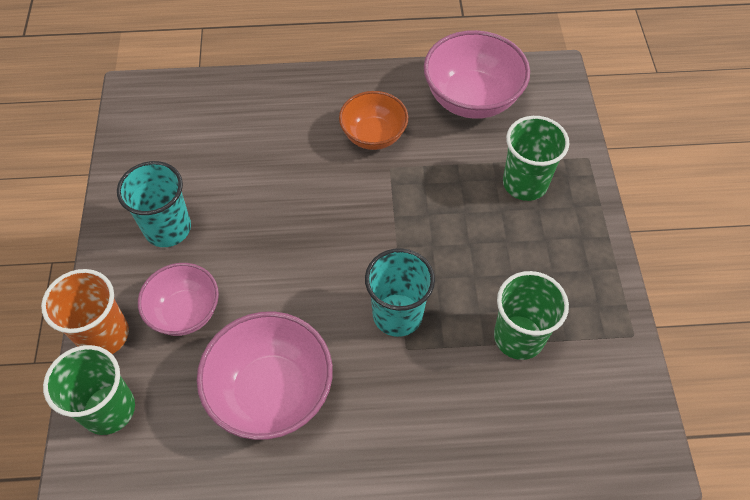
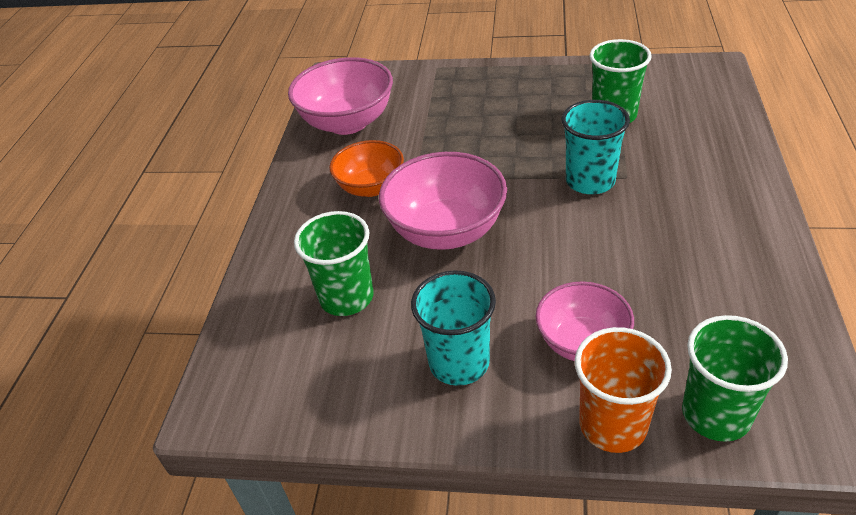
camera: 75 degrees left, 15 degrees down
(271, 392) = (680, 269): pink bowl -> pink bowl (446, 231)
(525, 183) = (456, 100): green cup -> green cup (346, 297)

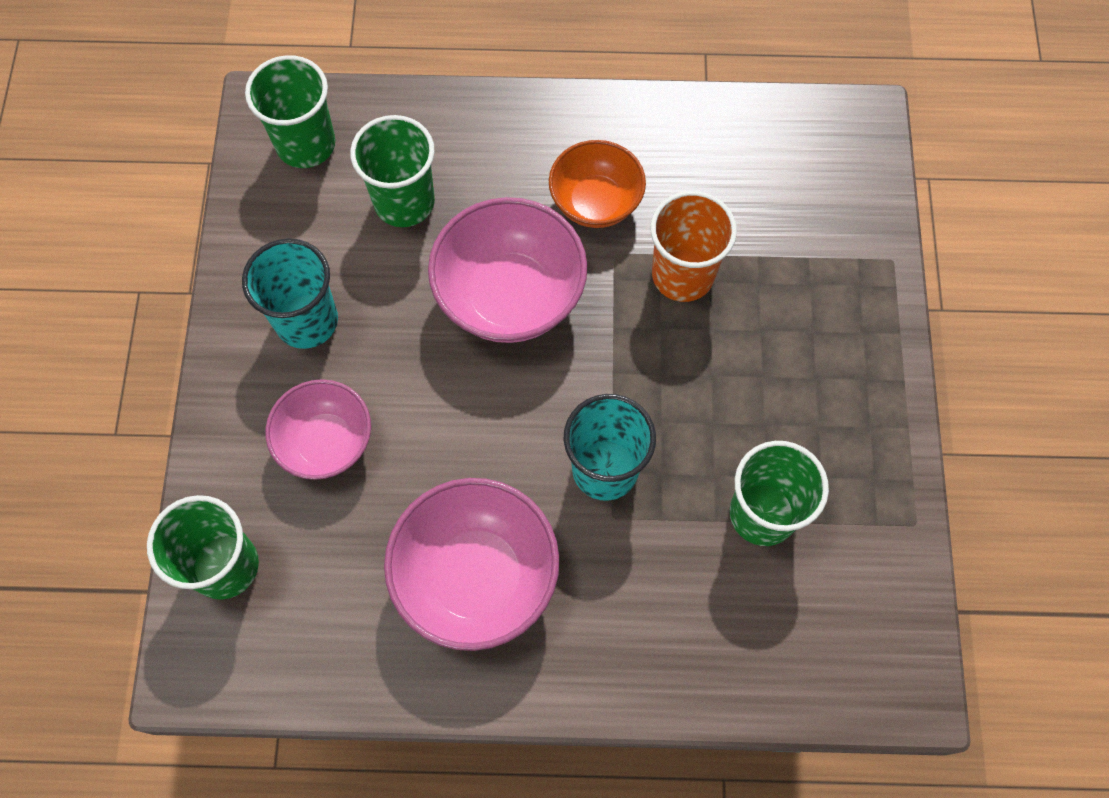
camera: 80 degrees right, 25 degrees up
(266, 372) = (306, 144): none -> green cup
(347, 122) = (740, 155): pink bowl -> pink bowl (476, 577)
(613, 425) = (220, 465): orange cup -> orange cup (682, 275)

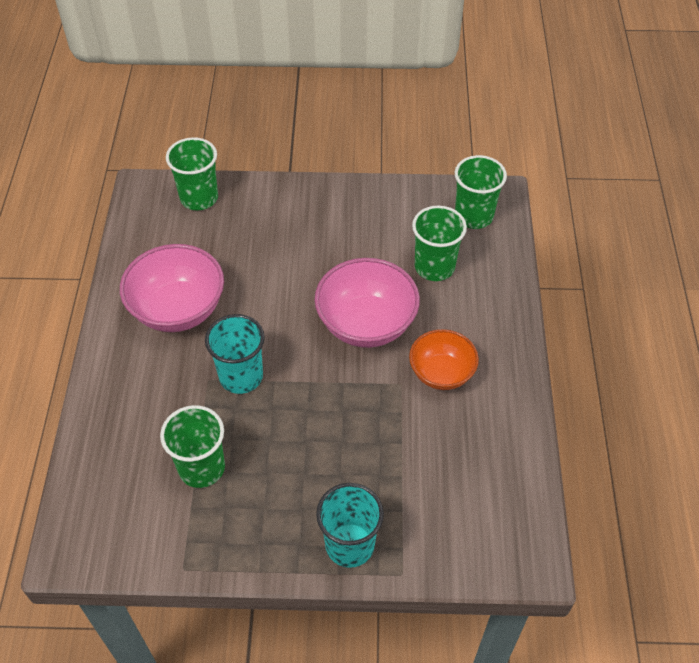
camera: 90 degrees right, 15 degrees down
(306, 321) = (348, 223): turquoise cup -> turquoise cup (349, 545)
(326, 442) = (269, 236): pink bowl -> none
(682, 275) = (384, 426): orange cup -> none

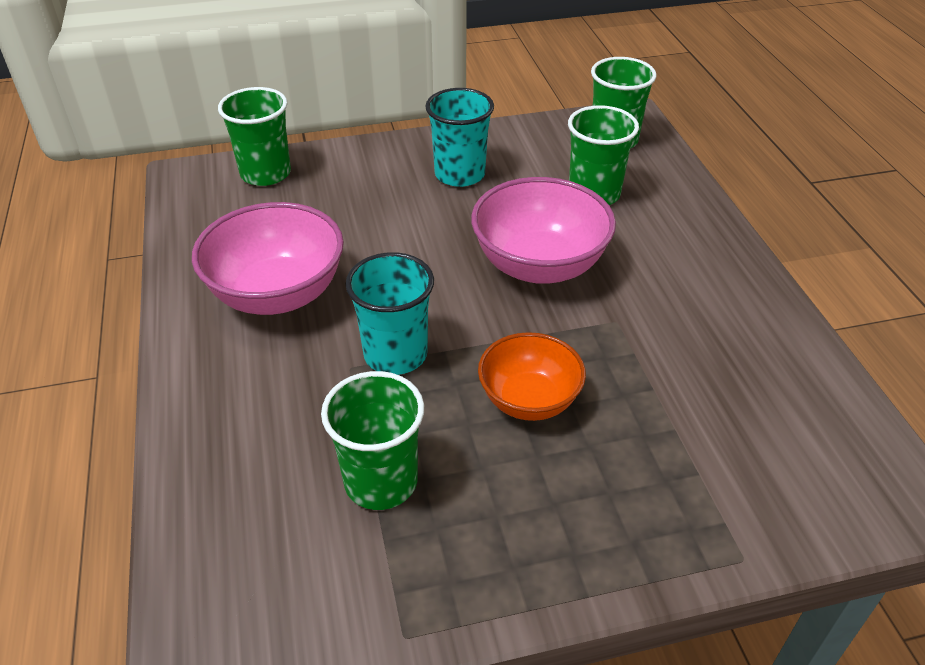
camera: 15 degrees left, 10 degrees down
(349, 545) = (647, 537): turquoise cup -> turquoise cup (459, 174)
(441, 373) = (662, 300): orange bowl -> orange bowl (529, 400)

